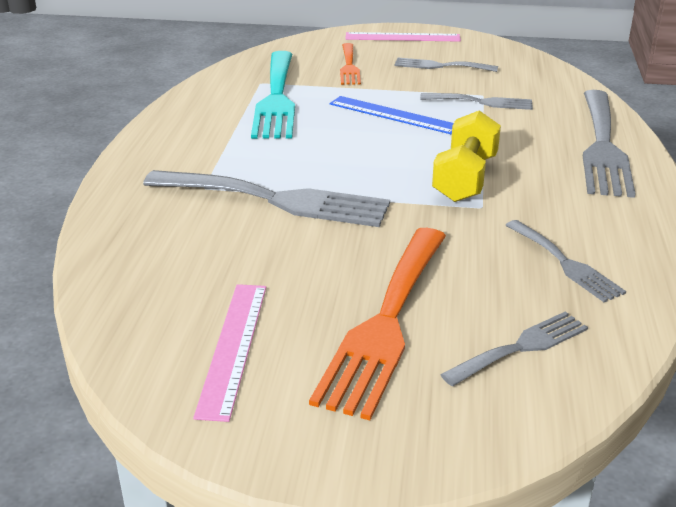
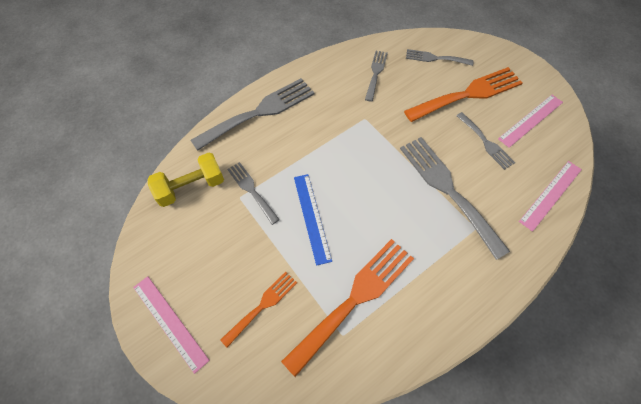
camera: 135 degrees left, 30 degrees up
(122, 265) = (551, 195): none -> pink ruler
(276, 99) = (355, 298): turquoise fork -> orange fork
(440, 66) = (211, 252): grey fork -> grey fork (486, 142)
(465, 179) = (348, 139): yellow dumbbell -> yellow dumbbell (191, 187)

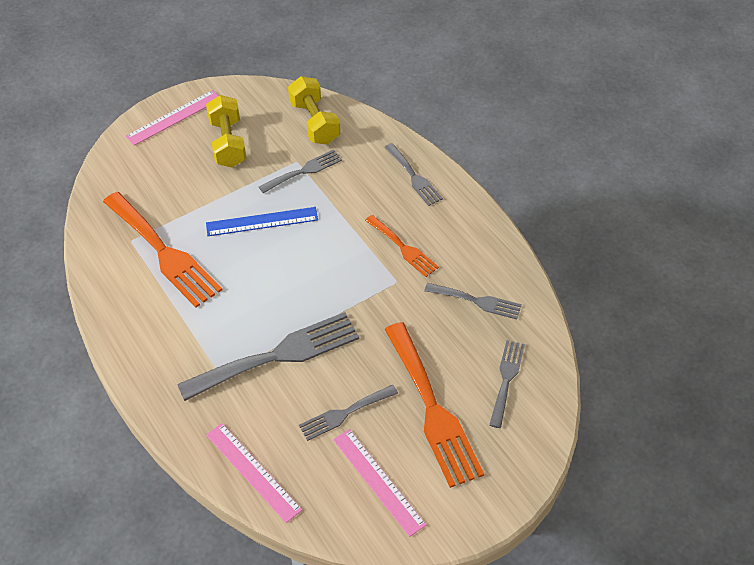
camera: 95 degrees right, 10 degrees down
(212, 260) = (228, 143): none -> yellow dumbbell
(260, 112) = (414, 177): grey fork -> grey fork, size x0.54
(262, 305) = (174, 181): orange fork -> orange fork (403, 248)

